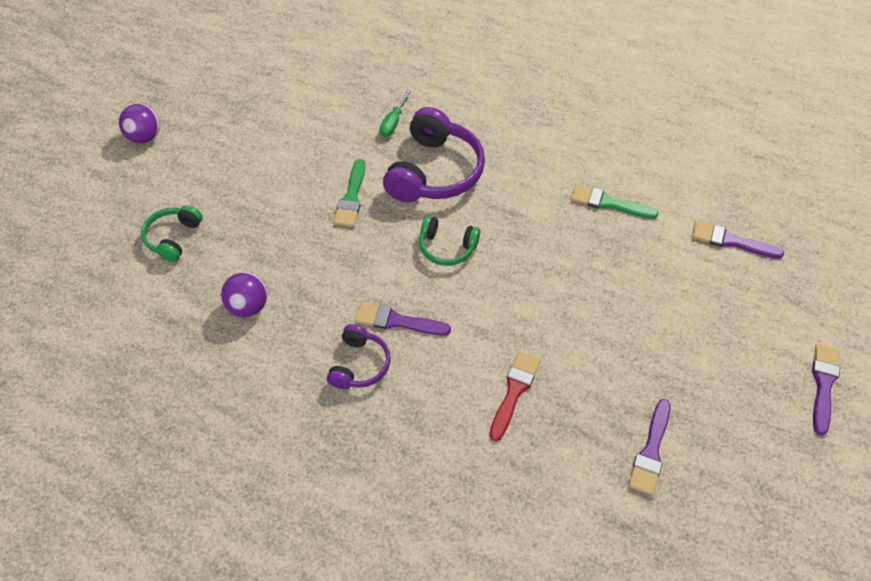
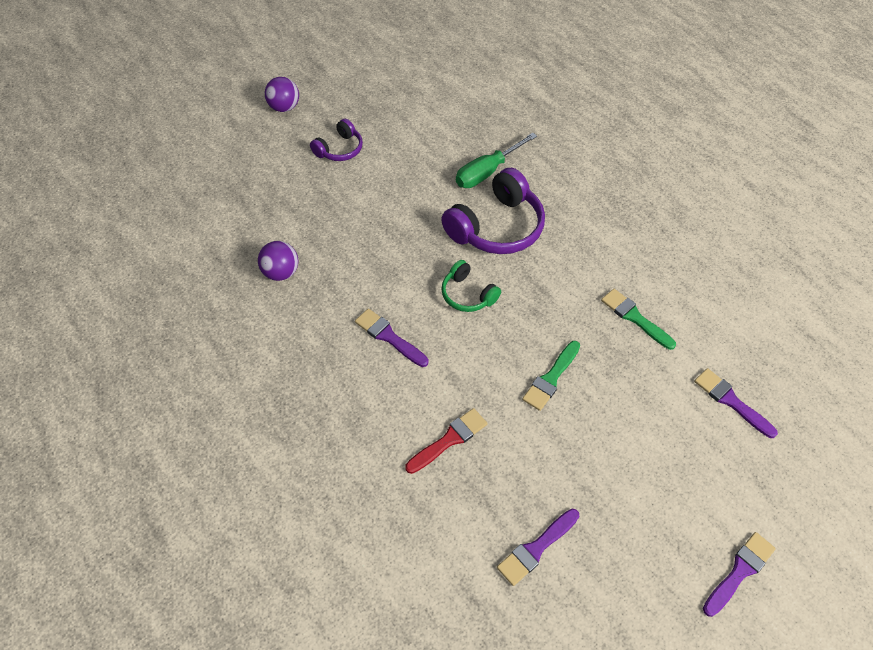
camera: 25 degrees right, 0 degrees up
(173, 237) = (257, 194): green headphones -> none
(351, 197) = (414, 220): green brush -> green brush (551, 378)
(359, 365) = (337, 358): purple headphones -> purple headphones (339, 149)
(393, 122) = (487, 172): green screwdriver -> green screwdriver, size x1.66

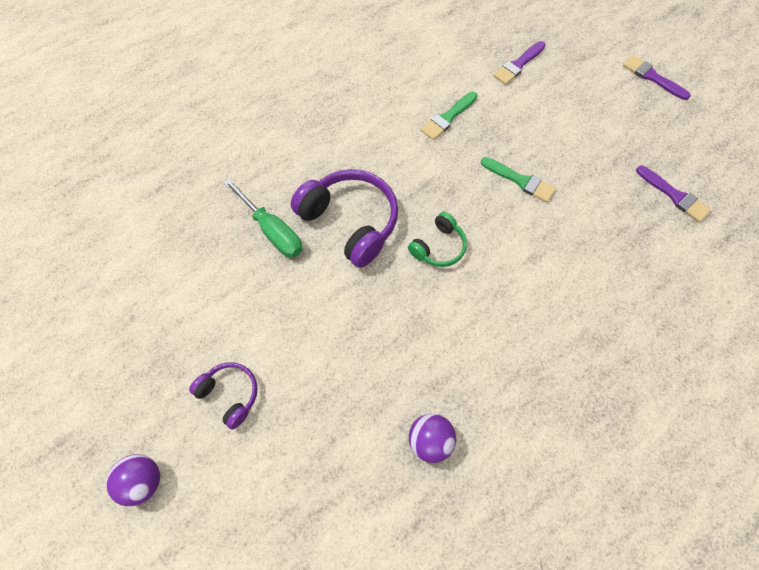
camera: 90 degrees left, 10 degrees up
(389, 337) = (499, 316): purple brush -> none
(449, 440) = (598, 258): red brush -> none

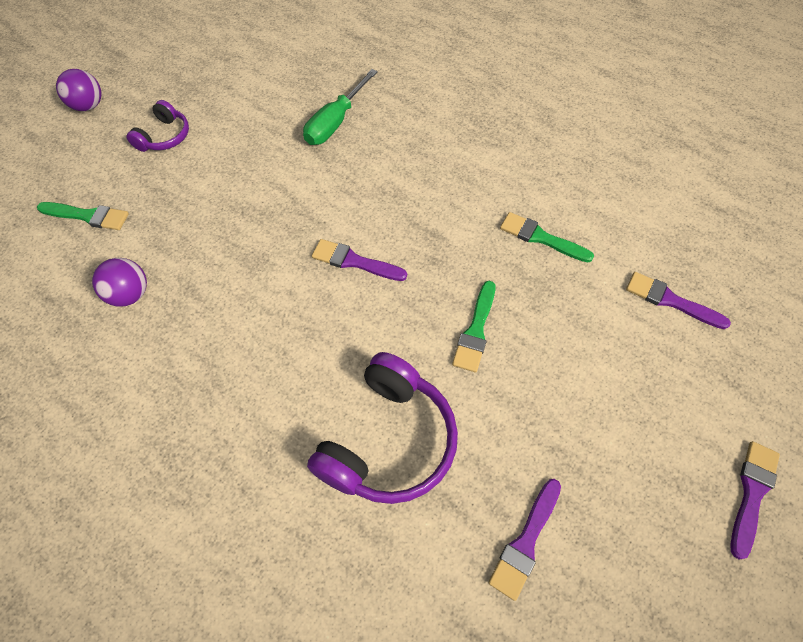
camera: 75 degrees right, 5 degrees down
(318, 482) = (88, 216): none -> green brush
(350, 222) = (363, 179): purple headphones -> purple headphones (388, 441)
(438, 247) = (354, 261): green headphones -> purple brush

